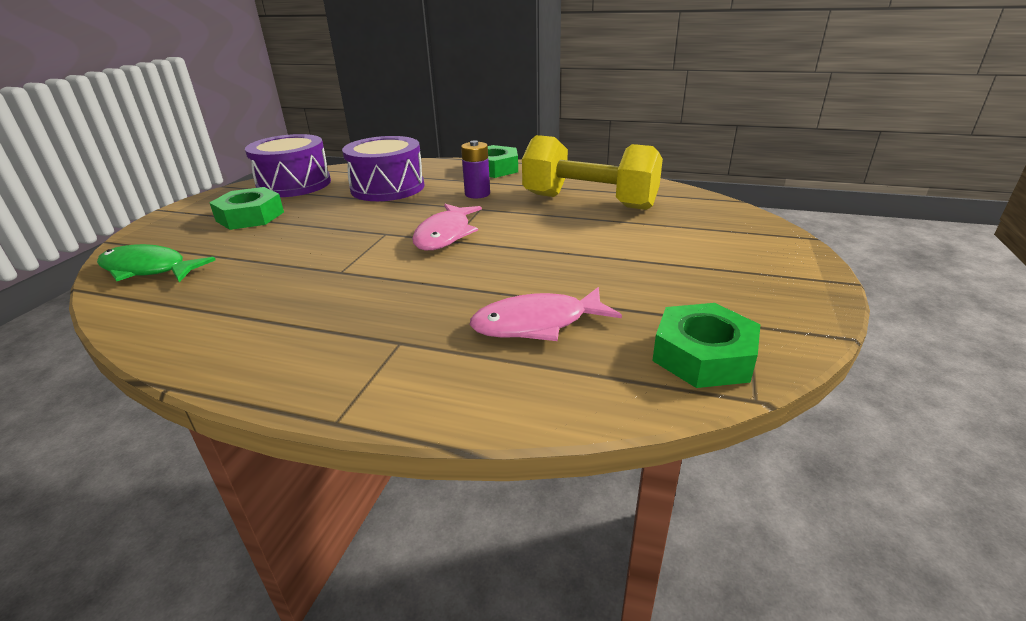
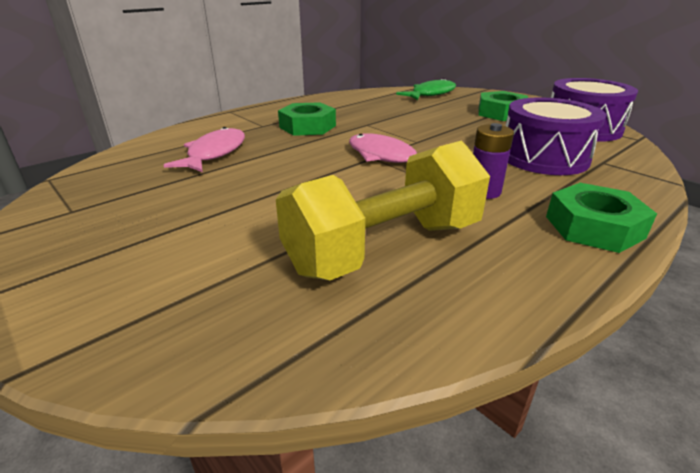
camera: 120 degrees right, 0 degrees up
(703, 355) = (94, 182): green nut -> green nut (307, 126)

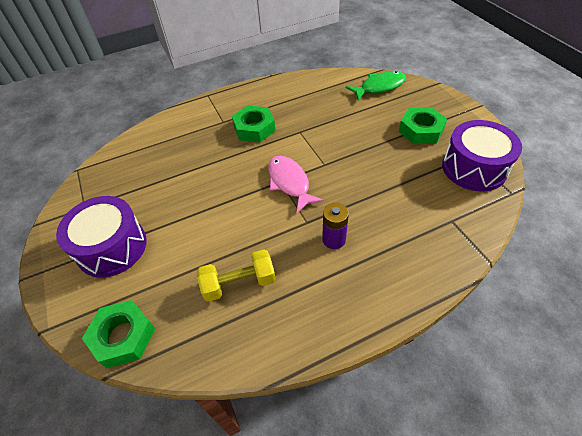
camera: 20 degrees right, 20 degrees up
(214, 153) = (178, 156): pink fish -> none
(385, 247) = (239, 283): yellow dumbbell -> yellow dumbbell, size x0.60
(543, 157) = (408, 205): purple drum -> purple drum (112, 247)
(594, 227) = (381, 295): green nut -> green nut (123, 336)

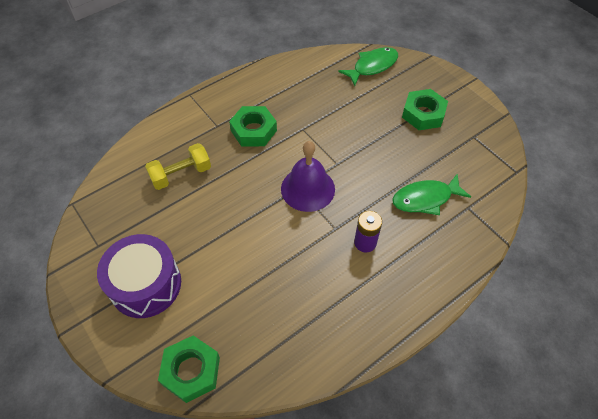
camera: 15 degrees left, 5 degrees up
(239, 283) = (287, 300): yellow dumbbell -> yellow dumbbell (181, 174)
(290, 183) = (308, 188): pink fish -> purple bell
(407, 206) = (425, 199): none -> green fish
(474, 168) = (479, 150): purple drum -> none

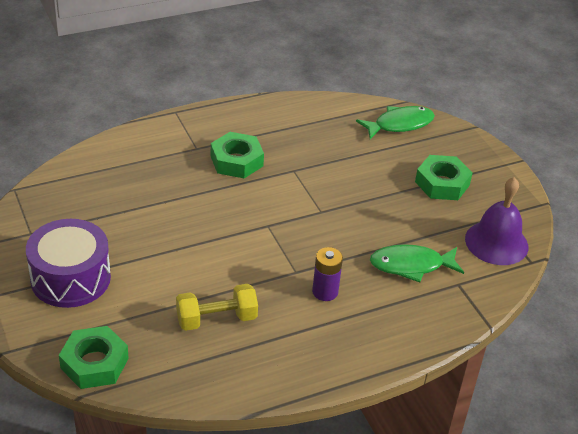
camera: 10 degrees right, 15 degrees down
(181, 174) = (141, 186): yellow dumbbell -> yellow dumbbell (216, 319)
(308, 188) = (278, 228): purple bell -> purple bell (496, 242)

